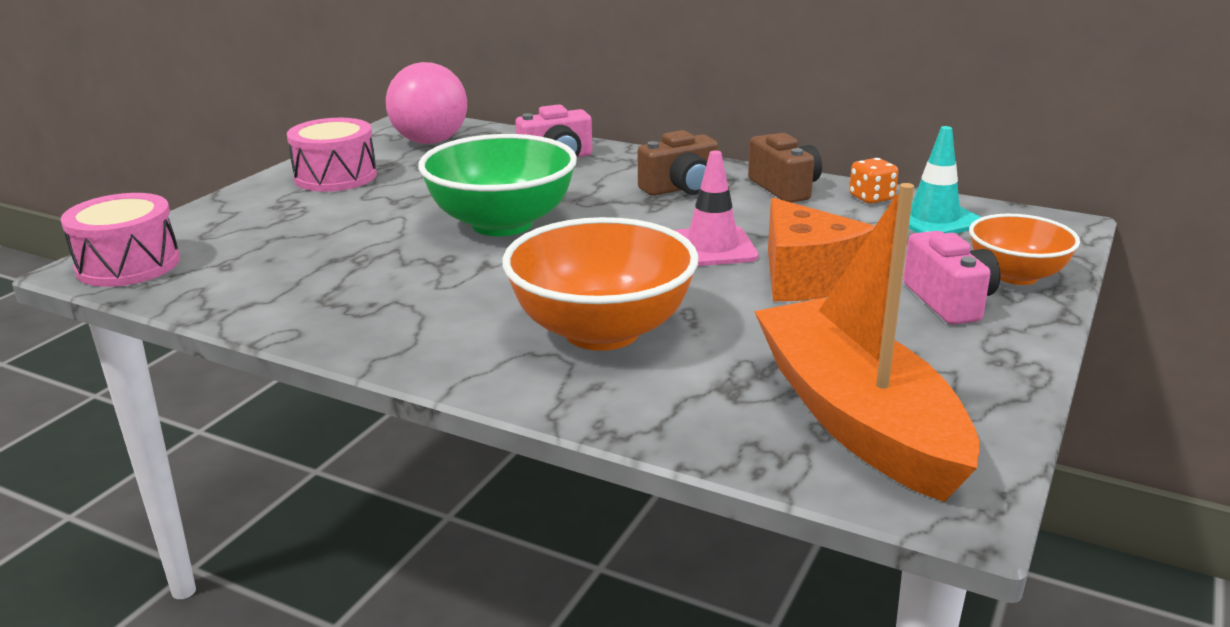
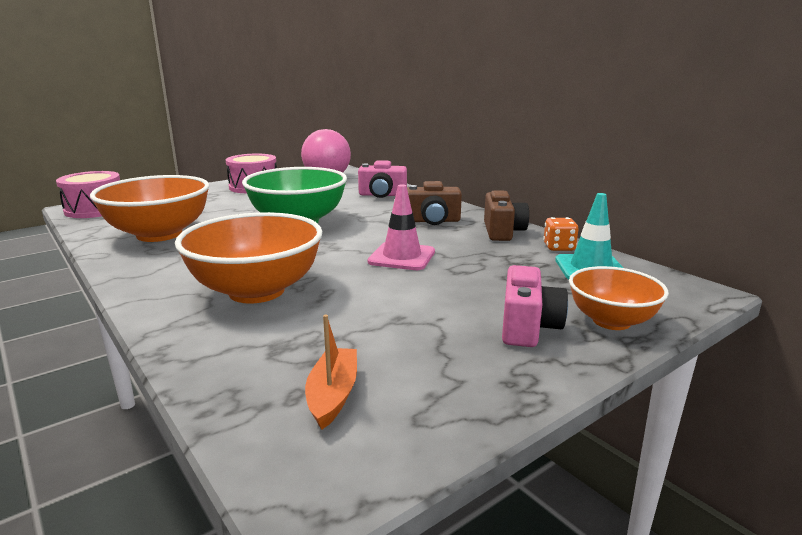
camera: 25 degrees right, 5 degrees down
(322, 284) = (159, 234): none -> orange bowl
(806, 278) = (438, 288): orange cheese -> none
(856, 418) = (333, 395): orange boat -> orange boat, size x0.42

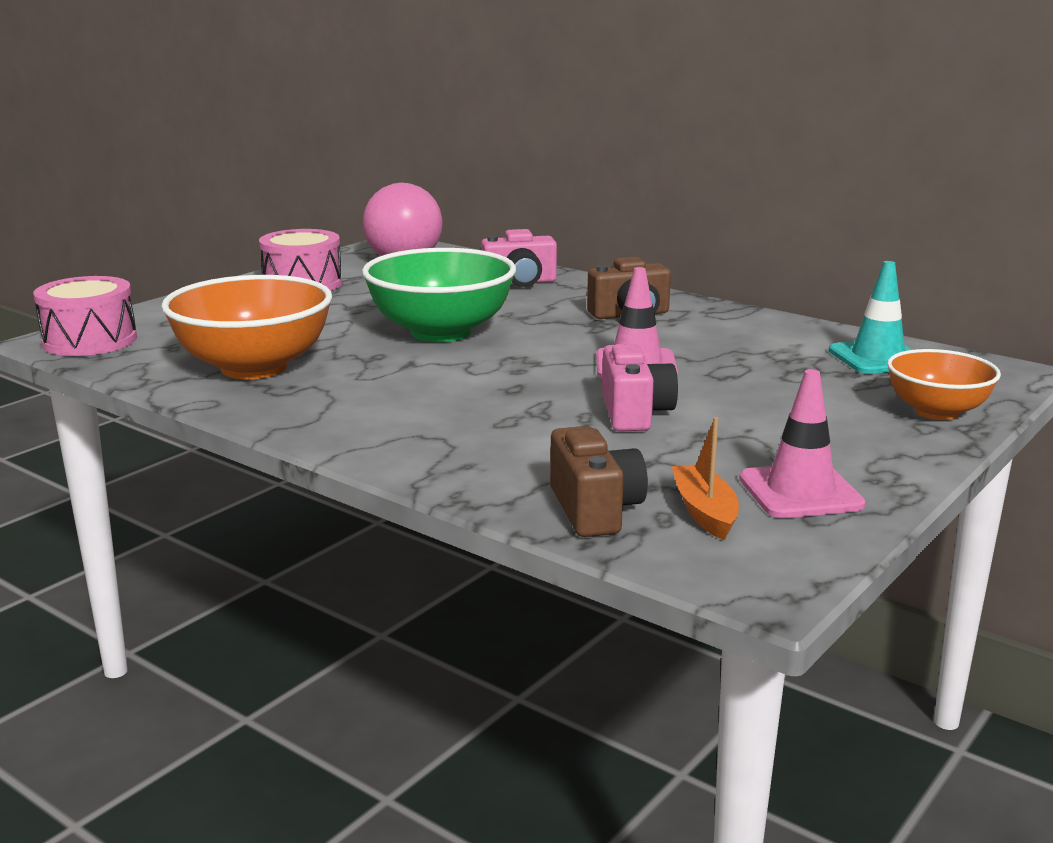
camera: 15 degrees left, 0 degrees up
(256, 291) = (494, 424): orange bowl -> none
(433, 386) = (800, 492): none -> pink traffic cone
(502, 232) = (736, 322): brown camera -> brown camera (595, 510)
(528, 327) = (853, 427): pink camera -> pink camera (634, 413)
(559, 247) = (822, 336): orange dice -> none

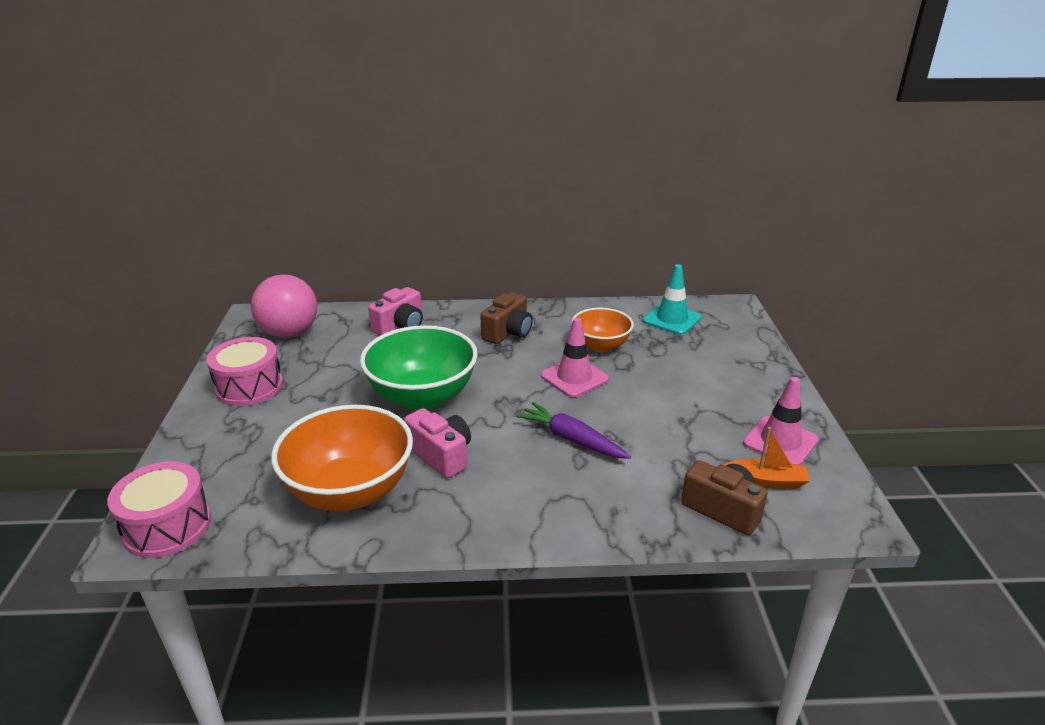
camera: 40 degrees left, 10 degrees up
(532, 405) = (571, 439): none -> purple carrot
(634, 413) = (630, 419): pink camera -> pink camera (441, 455)
(704, 512) = (766, 481): orange boat -> orange boat turned 150 degrees clockwise
(937, 411) = (748, 351): orange bowl -> orange bowl (601, 345)

